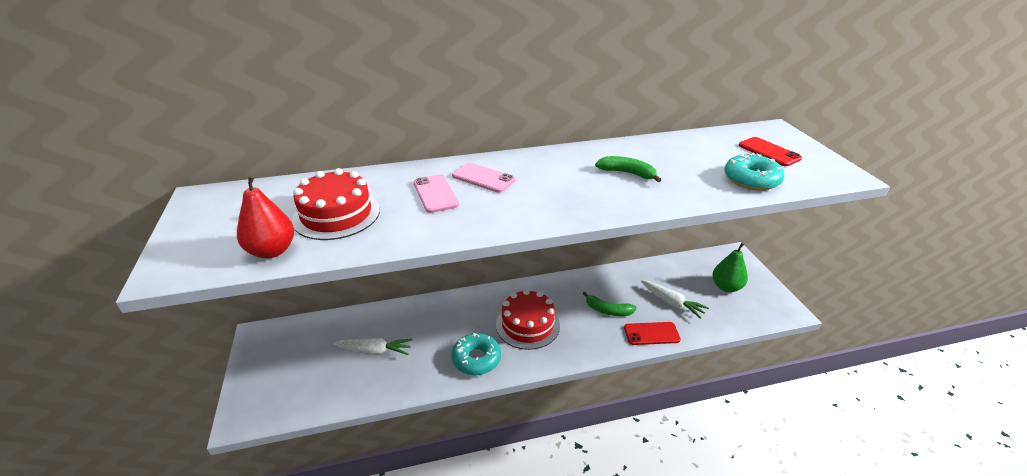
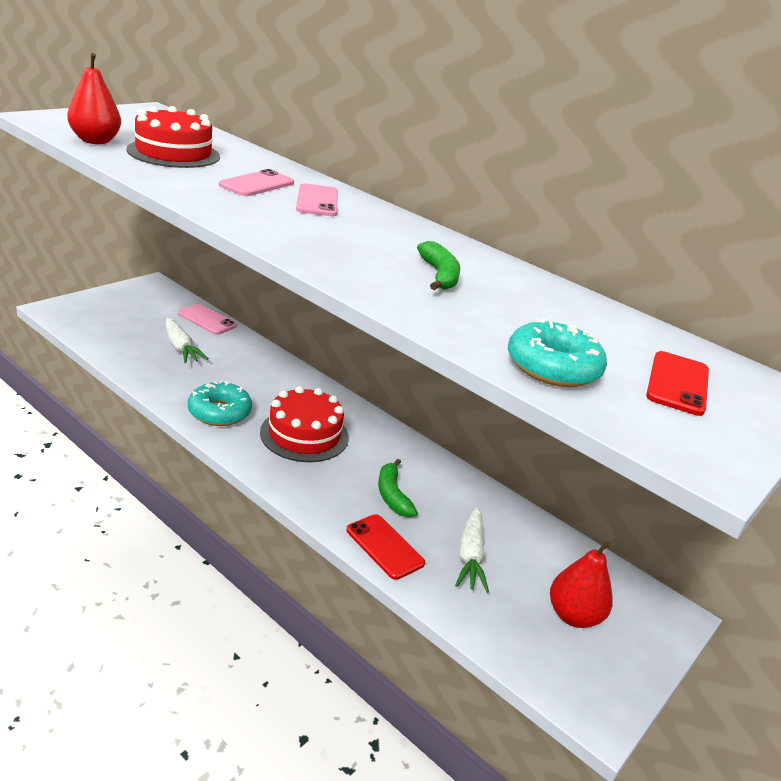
camera: 50 degrees right, 5 degrees down
(345, 321) = (207, 320): none -> pink phone
(726, 287) = (573, 616): green pear -> red pear

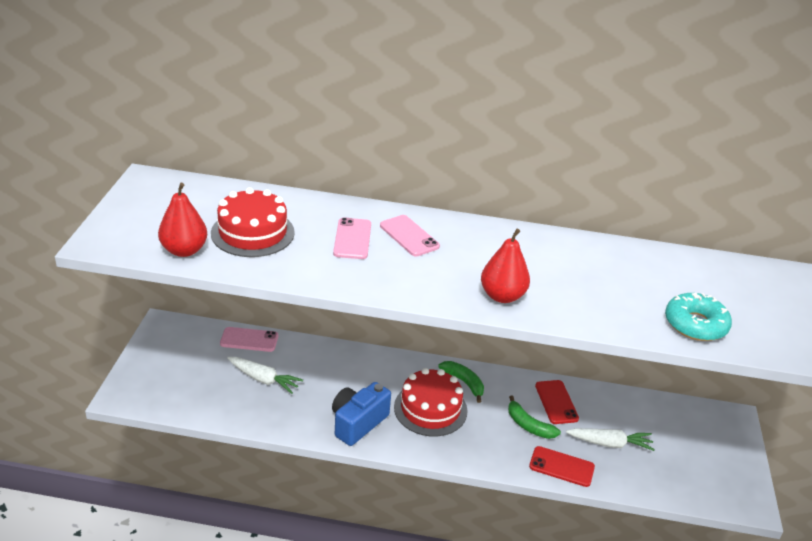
camera: 30 degrees left, 5 degrees up
(219, 412) = (358, 423): turquoise donut -> blue camera
(439, 275) = (562, 275): green banana -> green banana (464, 382)
(470, 556) = (610, 443): white carrot -> white carrot turned 60 degrees counterclockwise
(573, 616) = (691, 450): red pear -> red pear (502, 296)
(677, 383) = (752, 300): red phone -> red phone (556, 402)

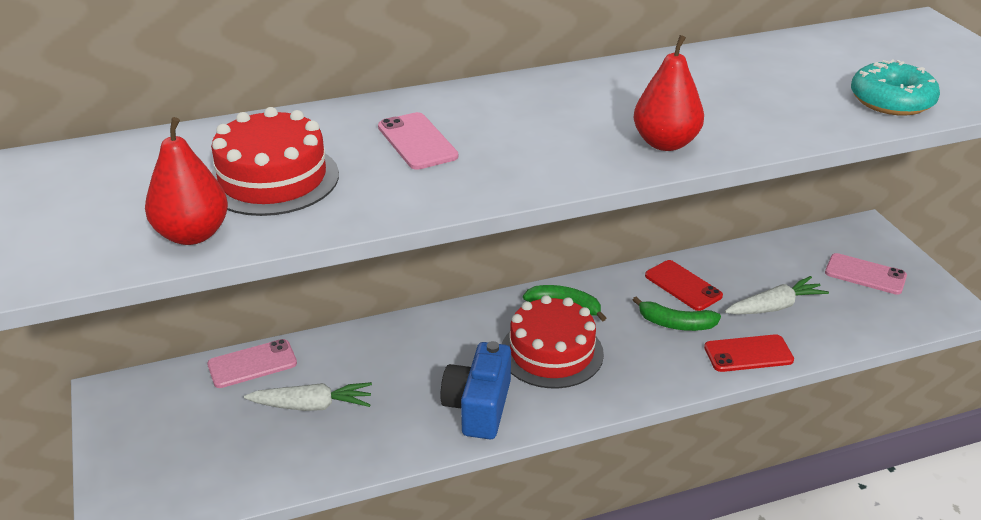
camera: 25 degrees left, 0 degrees up
(409, 236) = (485, 115): pink phone -> pink phone (865, 274)

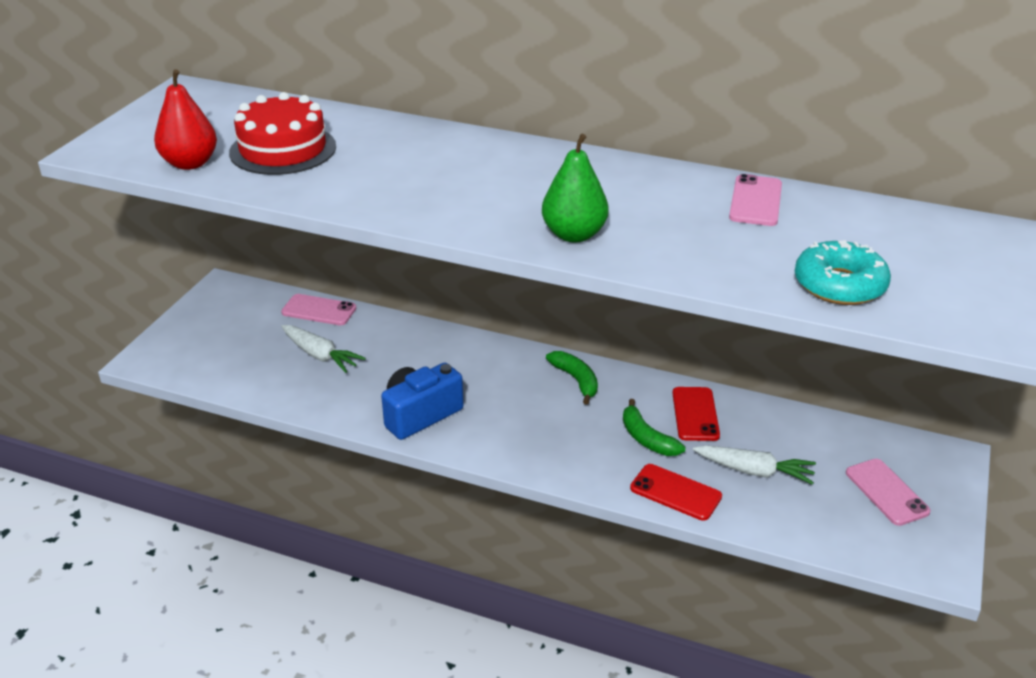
camera: 40 degrees right, 0 degrees up
(417, 142) = (405, 162): pink phone -> pink phone (755, 201)
(551, 352) = (520, 407): red cake -> none
(665, 143) = (574, 235): red pear -> green pear

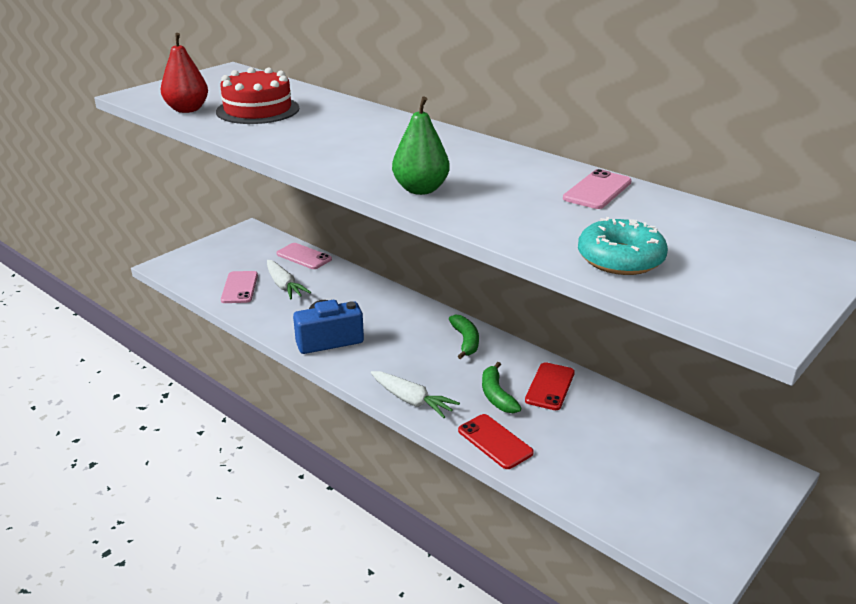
camera: 20 degrees right, 5 degrees down
(754, 471) = (575, 441): white carrot -> white carrot (411, 400)
(886, 492) = (689, 487): pink phone -> pink phone (239, 287)

